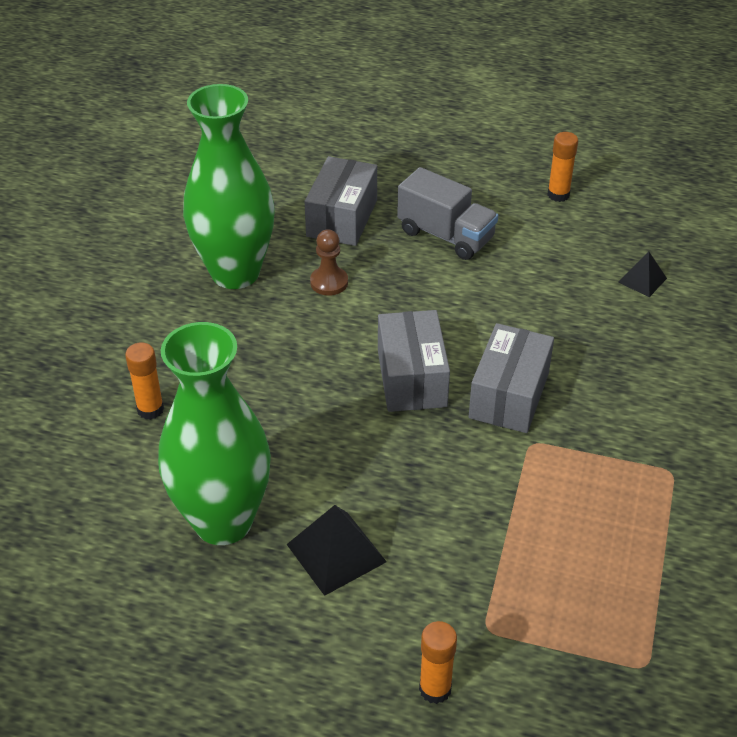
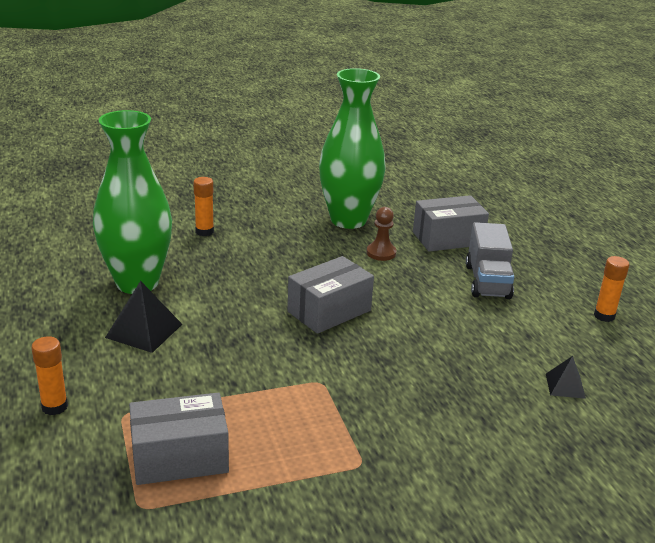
camera: 55 degrees right, 15 degrees down
(509, 395) = (358, 357): grey box -> grey box (180, 457)

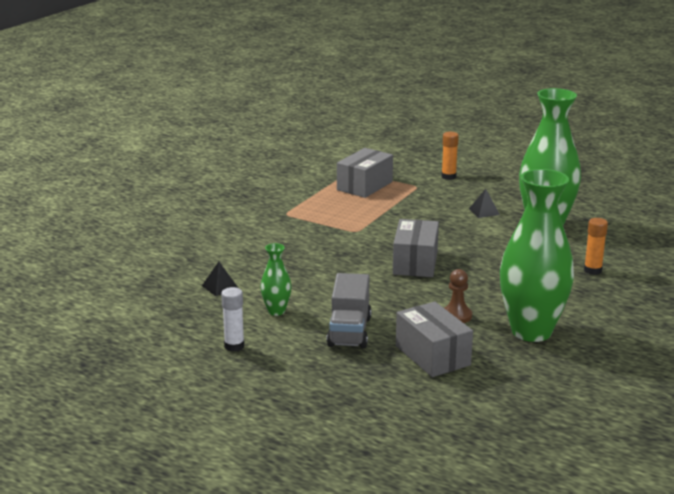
camera: 140 degrees right, 5 degrees down
(144, 330) = (484, 211): black pyramid -> black pyramid, size x0.60
(448, 238) = (432, 355): grey box -> grey box turned 60 degrees counterclockwise
(487, 281) = (349, 332): grey truck -> grey truck turned 135 degrees counterclockwise
(531, 329) = (276, 311): none -> green vase
(604, 316) = (234, 346): orange glue stick -> white glue stick

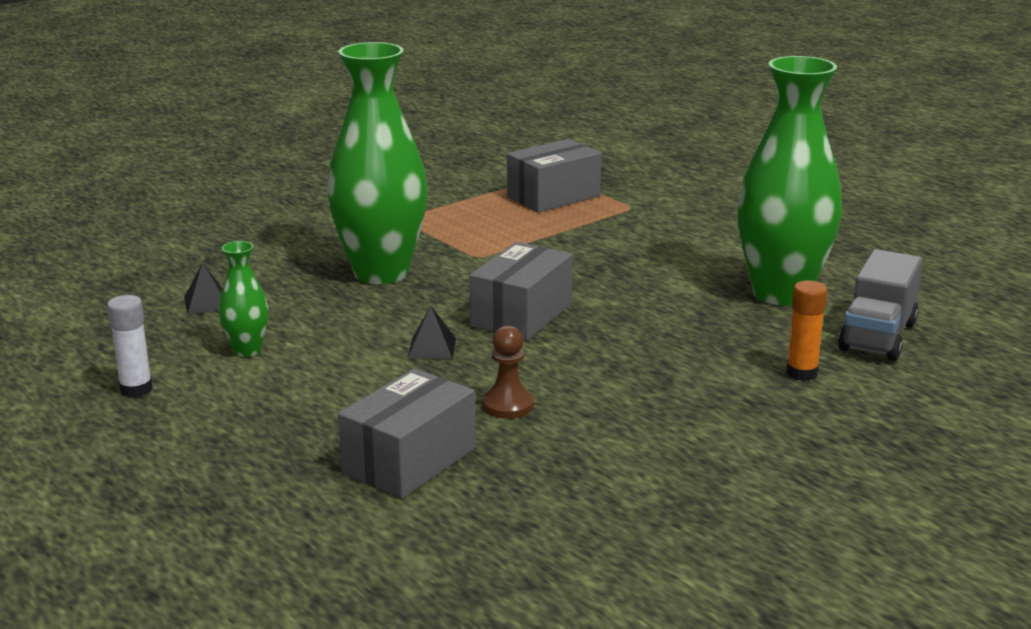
camera: 20 degrees right, 0 degrees up
(349, 332) = (320, 399): grey truck -> grey truck (877, 336)
(432, 355) = (409, 460): grey box -> grey box turned 45 degrees clockwise
(448, 177) = (693, 200): orange glue stick -> none
(484, 211) = (702, 257): black pyramid -> black pyramid (432, 348)
(531, 331) = (607, 452): green vase -> green vase (381, 273)

